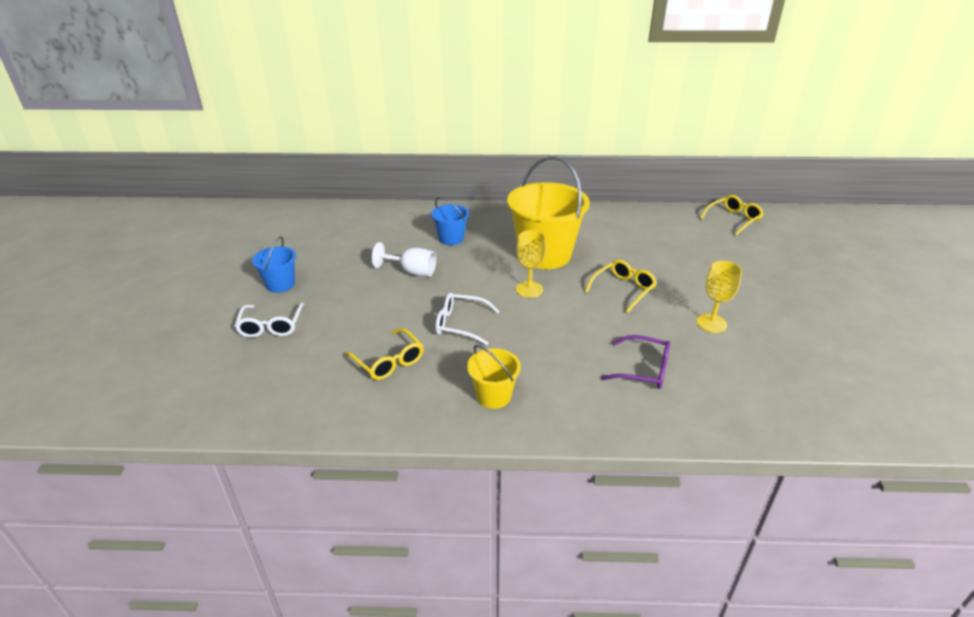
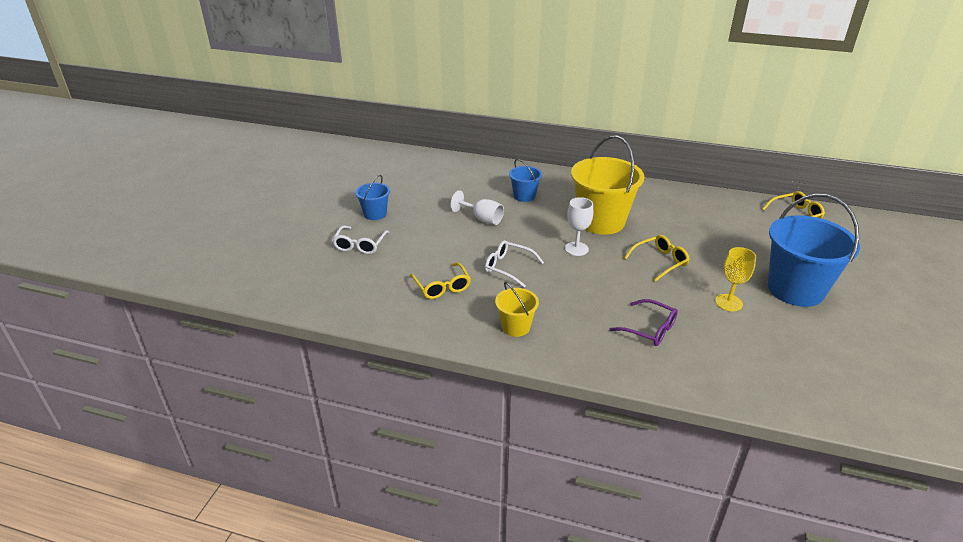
camera: 15 degrees right, 0 degrees up
(529, 289) = (576, 249): yellow goblet -> white goblet
(769, 297) = (795, 289): none -> blue bucket

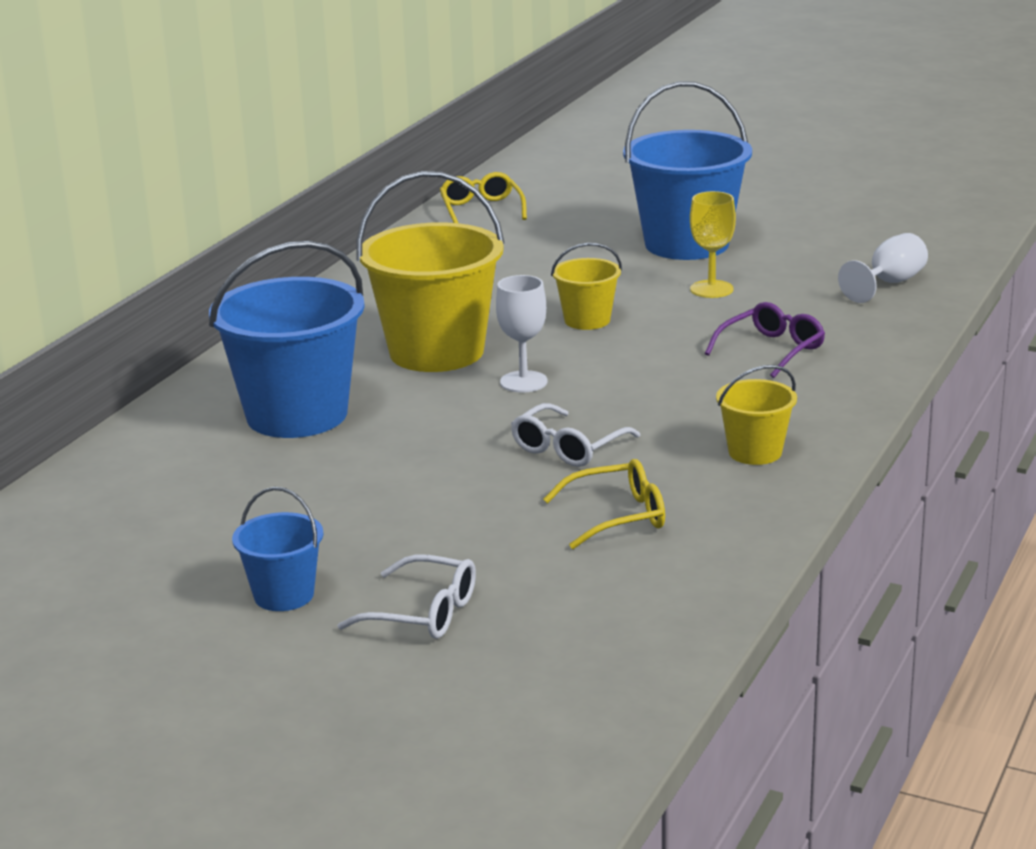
camera: 80 degrees left, 10 degrees down
(482, 219) = (372, 465): white goblet -> white goblet (889, 283)
(524, 196) = (297, 415): blue bucket -> blue bucket, size x2.01
(660, 261) = (587, 320): yellow glasses -> yellow bucket

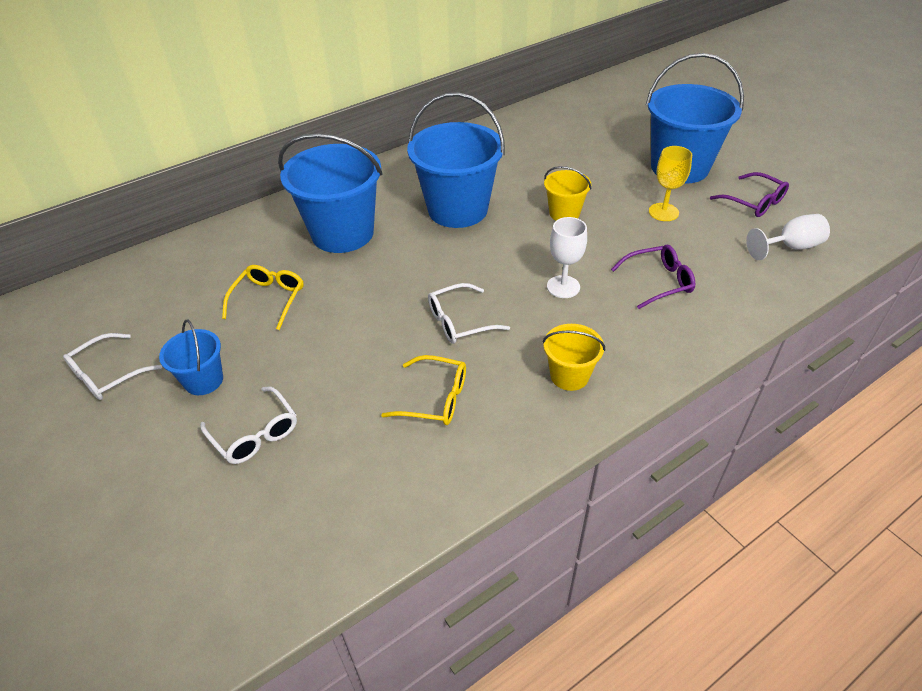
camera: 30 degrees right, 20 degrees up
(127, 634) = (107, 375): none -> white glasses
(436, 352) = (457, 209): yellow bucket -> blue bucket
(481, 209) = (580, 103): yellow glasses -> yellow glasses (269, 299)
(523, 382) = (483, 253): white goblet -> white goblet (563, 287)
(809, 255) = (754, 202): none -> purple glasses

